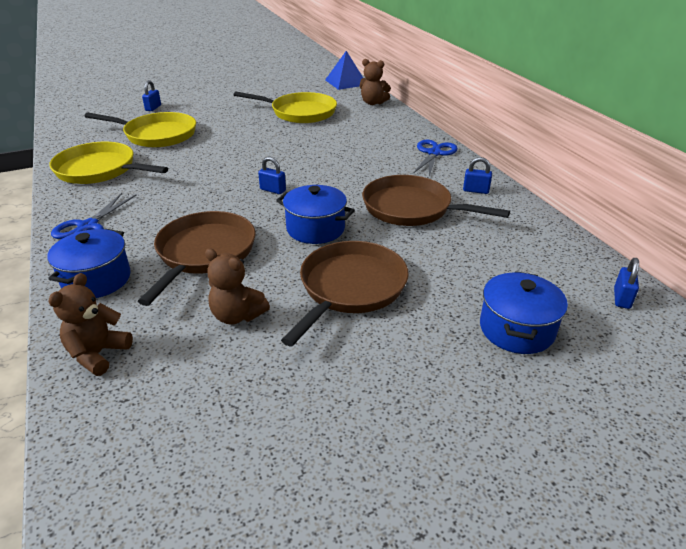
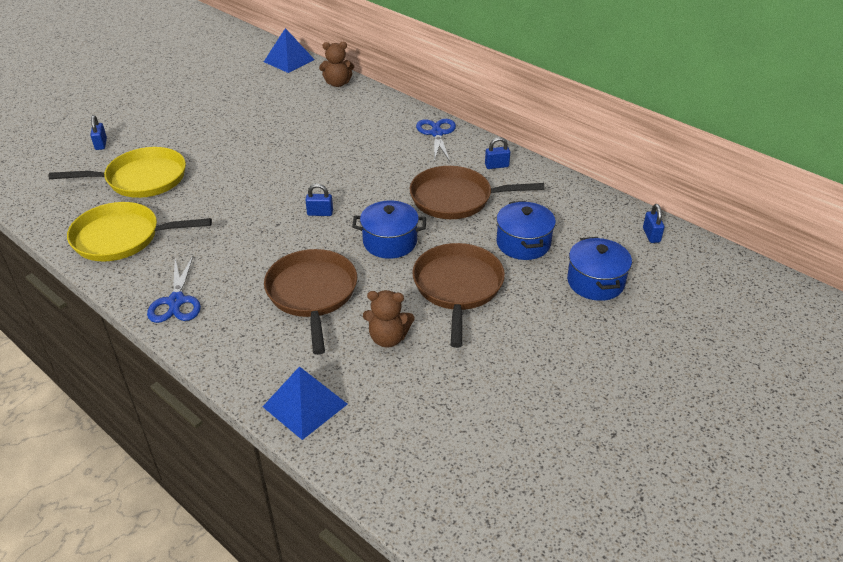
camera: 25 degrees left, 5 degrees up
(96, 279) = (239, 347): blue pot -> blue pot (523, 243)
(98, 354) = (305, 405): brown teddy bear -> blue pyramid
(300, 112) = (272, 113): yellow pan -> none

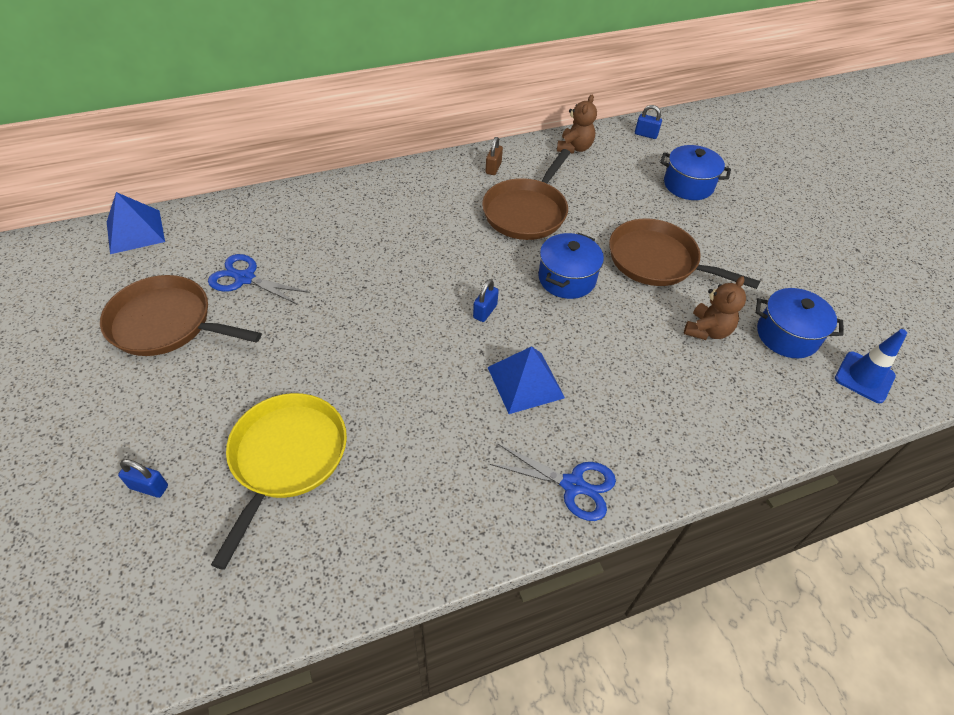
camera: 65 degrees left, 10 degrees up
(121, 238) = (409, 513): yellow pan -> none
(305, 405) = (777, 420): blue pyramid -> blue pyramid (525, 382)
(312, 293) = (617, 362): brown pan -> brown pan (166, 323)
(337, 83) = (237, 211): brown teddy bear -> brown teddy bear (574, 148)
(402, 463) = (864, 377): none -> blue traffic cone
(437, 133) = (407, 181): blue scissors -> blue scissors (244, 278)
(496, 166) = (493, 168): blue padlock -> brown padlock
(523, 243) = (618, 200): blue pot -> blue pot (787, 335)

